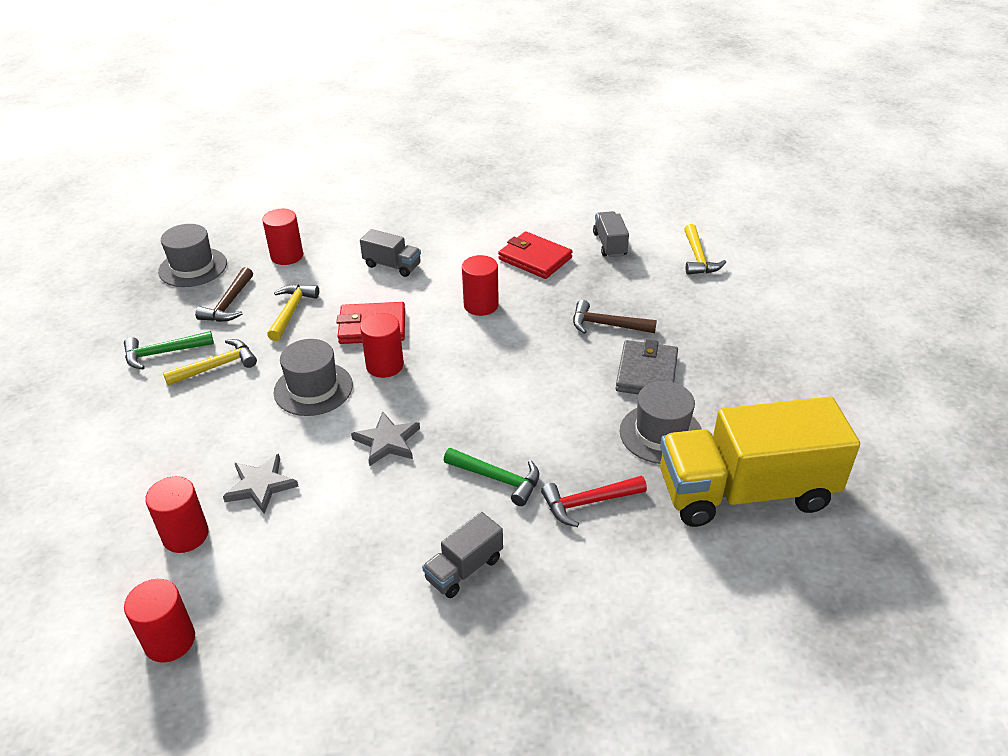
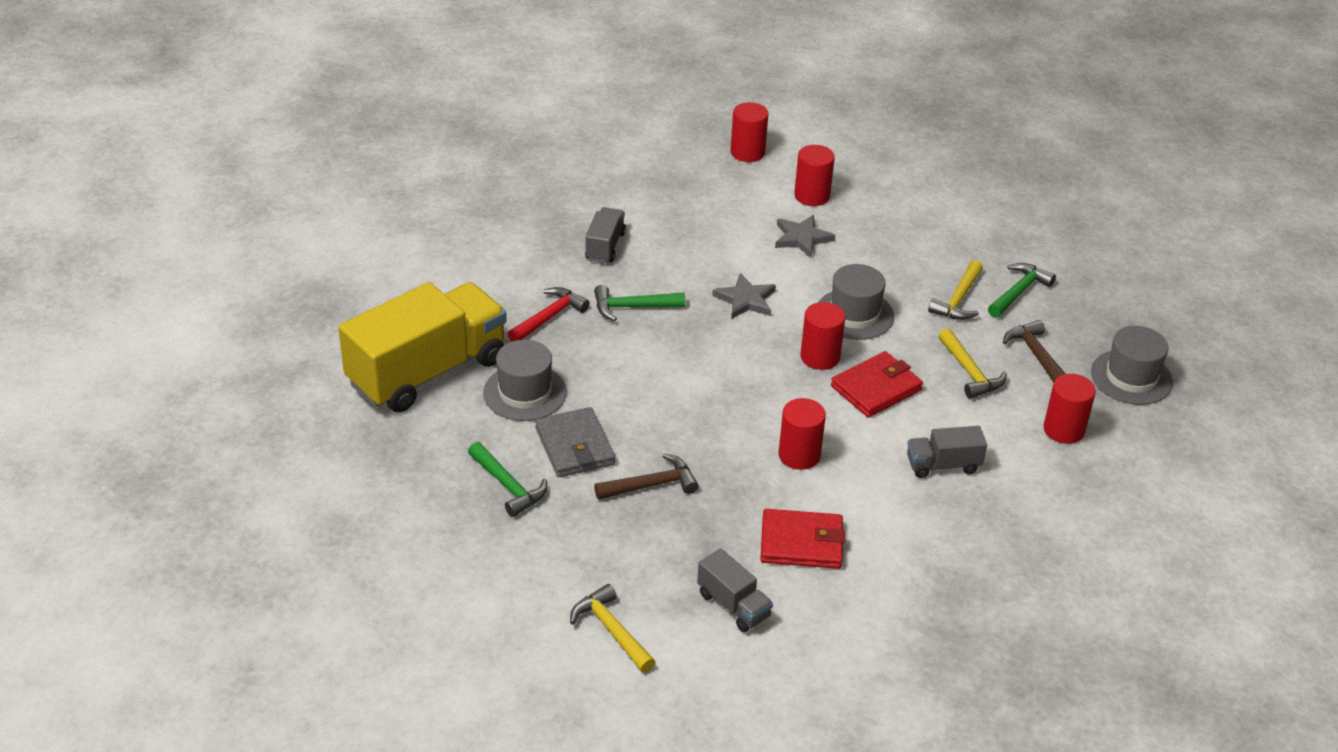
camera: 145 degrees right, 0 degrees up
(720, 363) = (508, 486): none -> green hammer

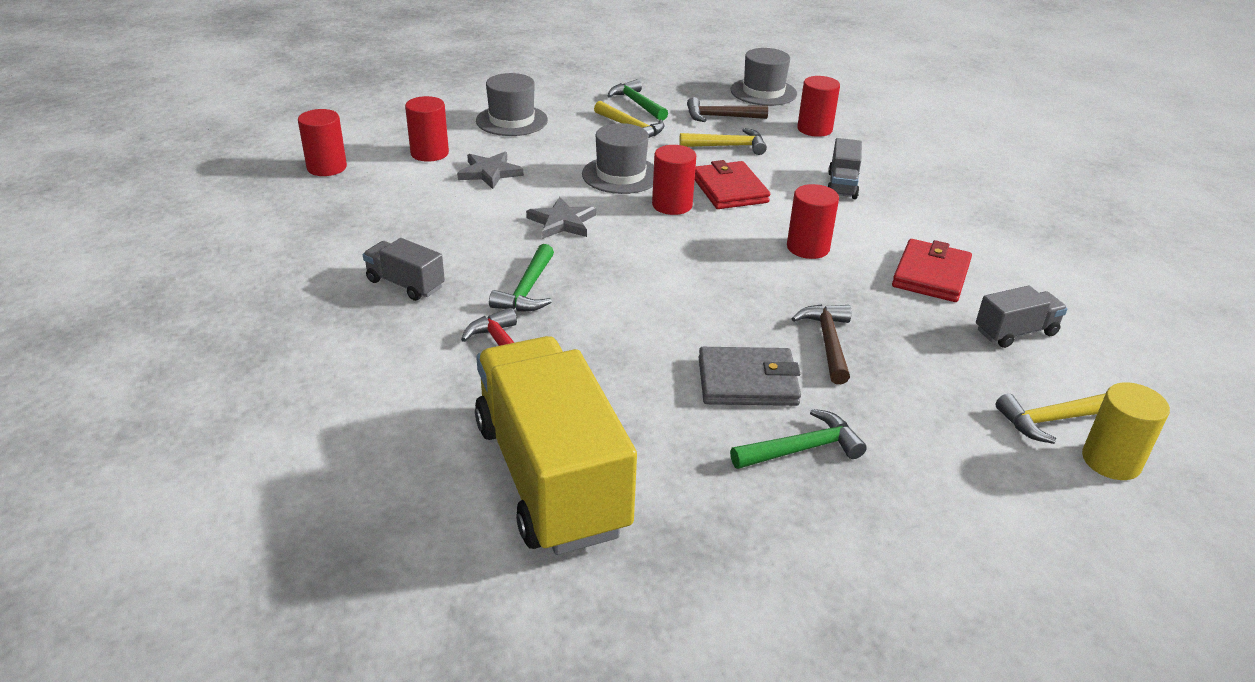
camera: 70 degrees left, 5 degrees down
(525, 392) = (635, 399): grey hat -> grey hat (512, 120)
(573, 665) = (1111, 461): none -> yellow cylinder

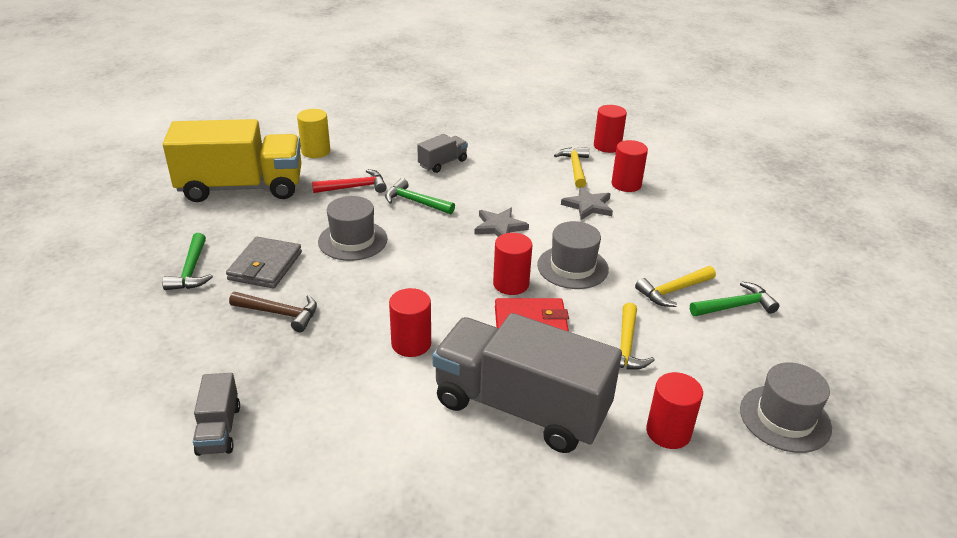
camera: 105 degrees right, 0 degrees up
(512, 120) = (689, 227): grey hat -> grey hat (353, 240)
(720, 117) = (703, 360): brown hammer -> none
(842, 185) = (521, 408): grey truck -> grey truck, size x2.26
(931, 275) = (331, 409): red wallet -> none
(1054, 420) = (114, 399): yellow hammer -> yellow hammer (575, 168)
(1111, 461) = (55, 410): yellow cylinder -> yellow cylinder (316, 151)

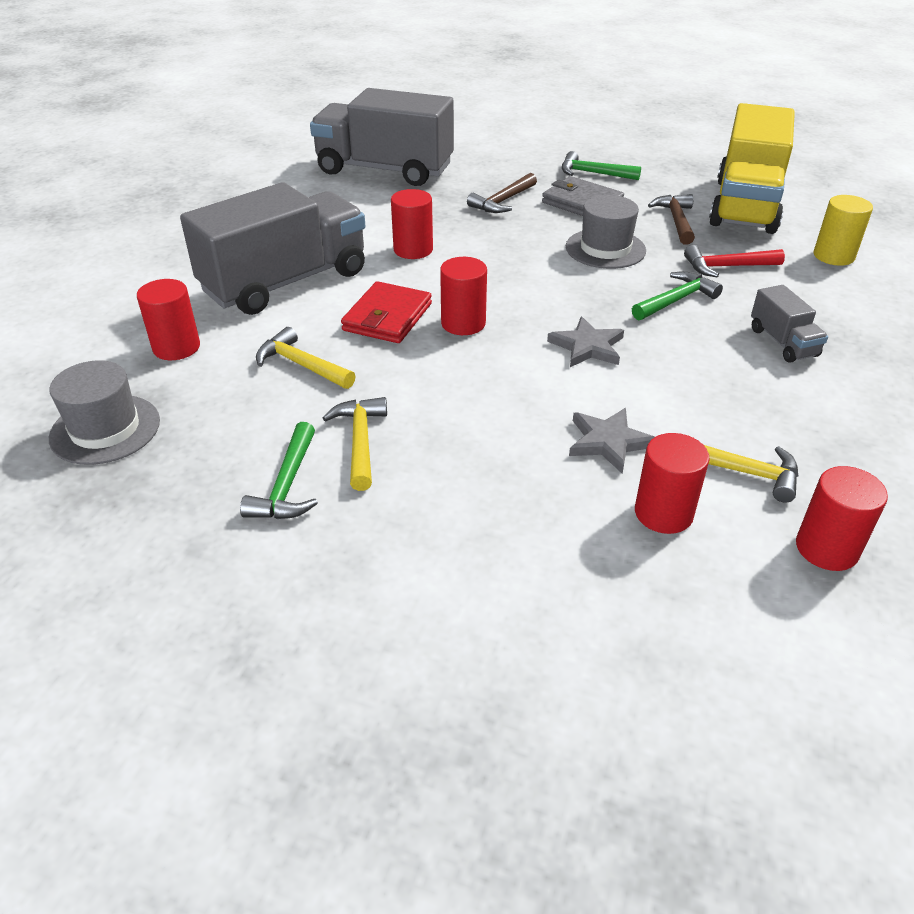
camera: 115 degrees right, 5 degrees up
(219, 429) = (384, 170): grey truck -> grey truck, size x2.26
(284, 215) = (676, 221): none -> brown hammer
(354, 187) = (727, 267): red hammer -> red hammer turned 75 degrees clockwise
(572, 267) = (465, 376): grey hat -> none

